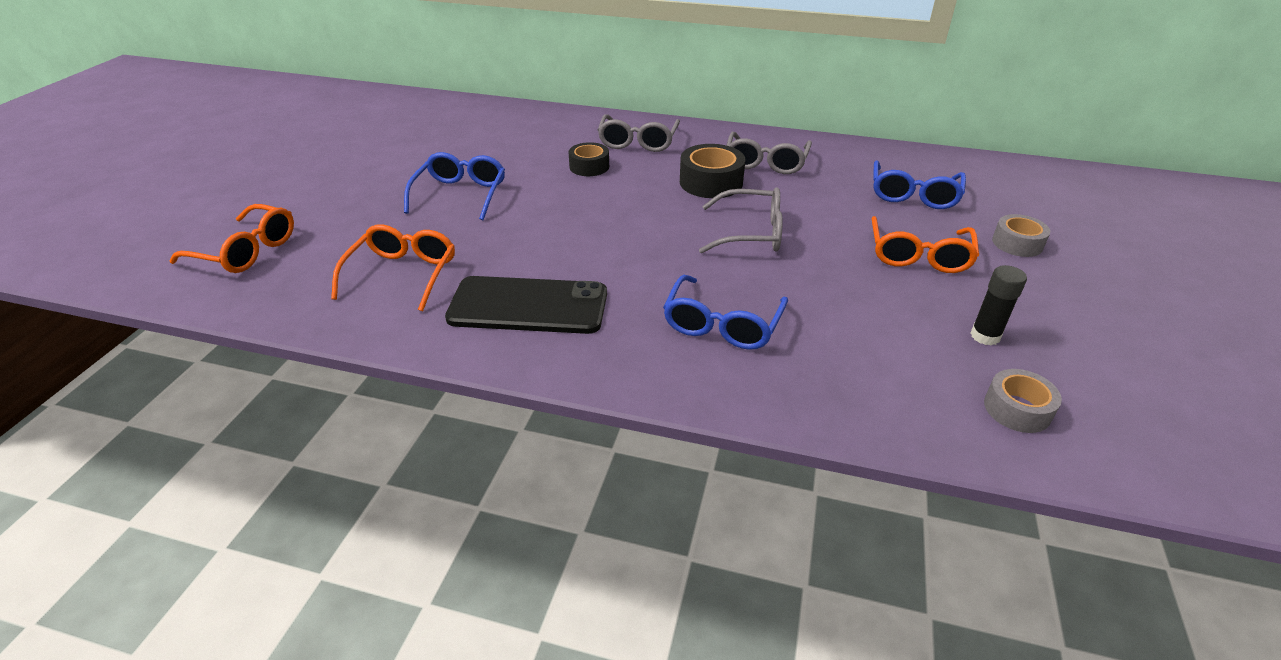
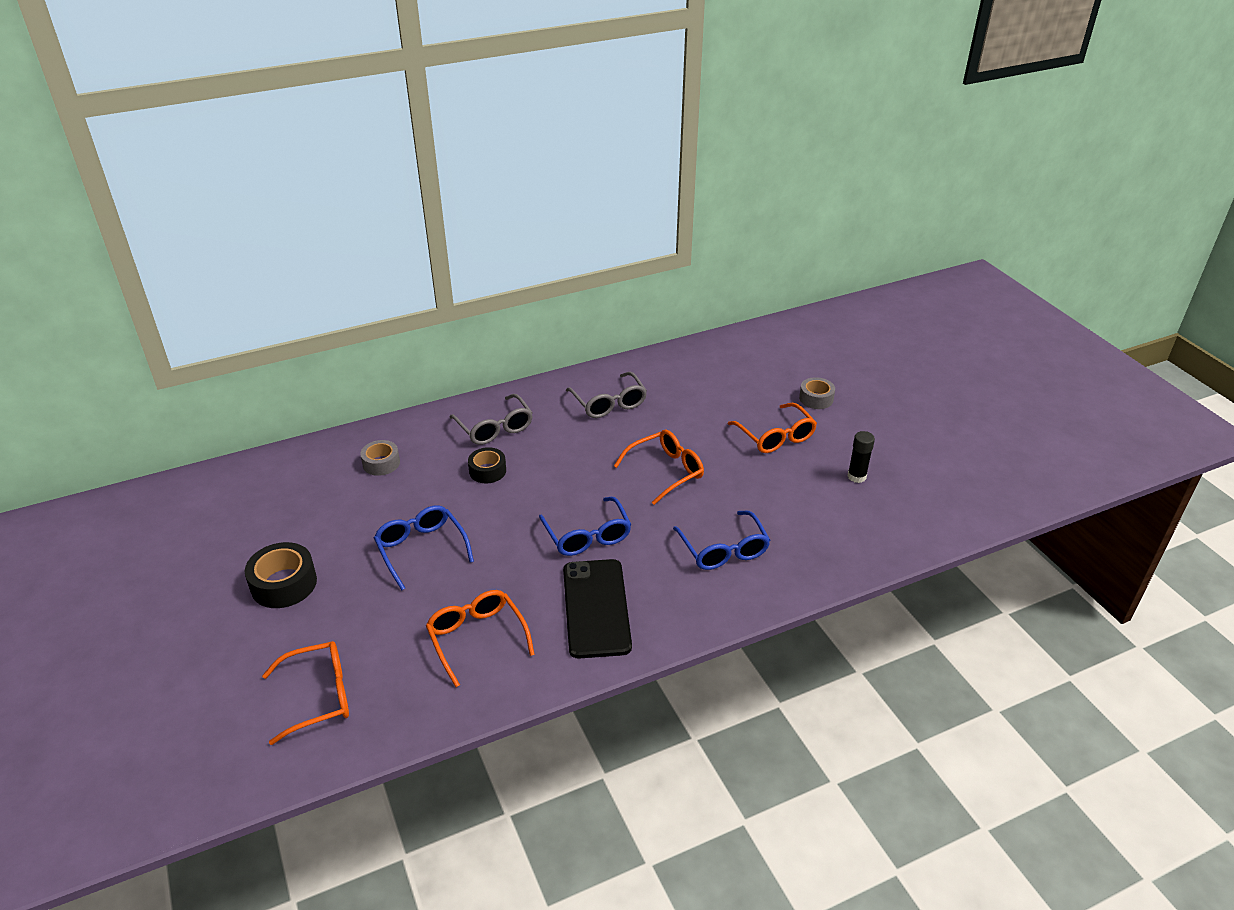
camera: 40 degrees left, 0 degrees up
(528, 306) = (596, 608): black phone -> black phone turned 60 degrees counterclockwise
(711, 182) = (592, 441): black tape -> black tape (284, 584)
(751, 233) = (666, 471): grey glasses -> orange glasses
(913, 195) = (728, 387): blue glasses -> blue glasses (587, 536)
(1017, 409) = (907, 514): grey tape -> grey tape (381, 463)

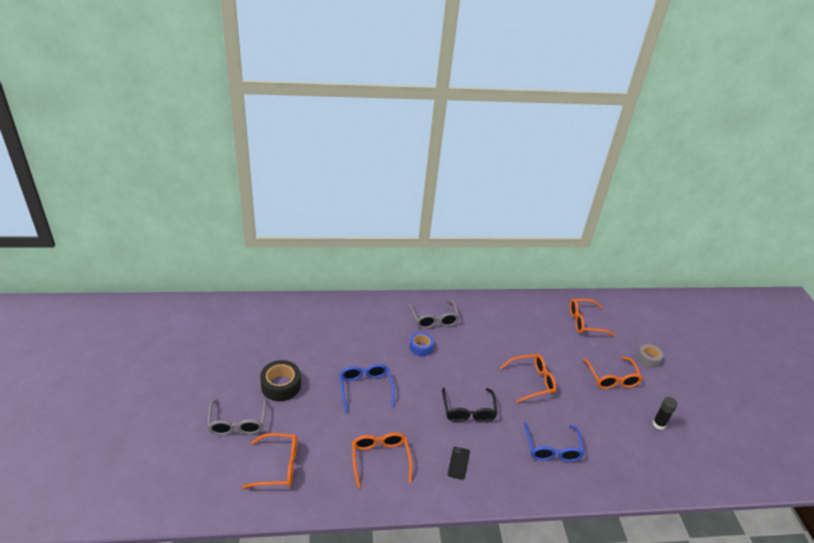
camera: 15 degrees right, 0 degrees up
(381, 463) = (359, 323): grey tape -> none
(487, 471) = (421, 347): black tape -> blue tape
(587, 536) = (468, 411): blue glasses -> black glasses
(596, 608) = (458, 463): black phone -> black phone, size x0.44
(609, 403) = (510, 322): grey glasses -> grey glasses (237, 423)
(714, 375) = (584, 322): none -> orange glasses

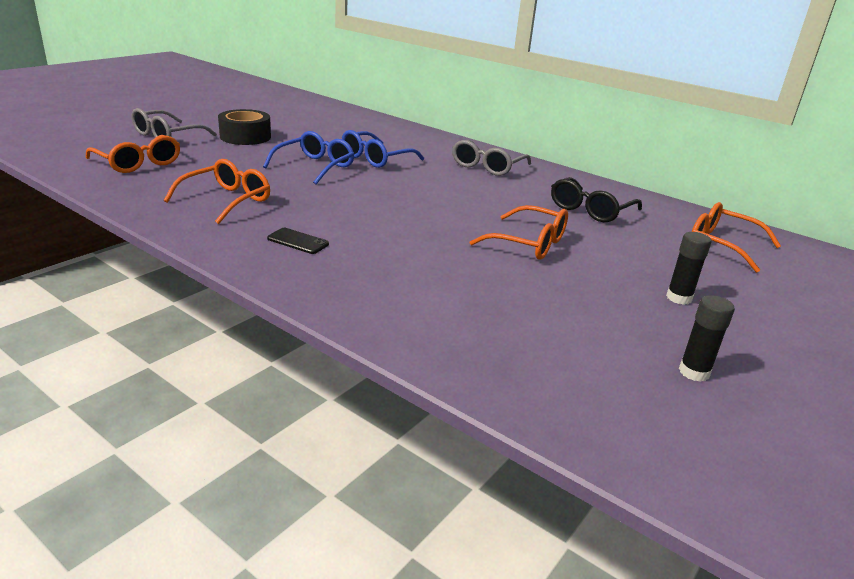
camera: 45 degrees right, 10 degrees down
(421, 347) = (431, 172): blue tape -> none
(458, 463) = (298, 241): black phone -> black phone turned 60 degrees clockwise
(468, 411) = (392, 222): black glasses -> black glasses (590, 210)
(552, 449) = (443, 294): blue glasses -> blue glasses (375, 159)
(612, 378) = (679, 298): orange glasses -> black glue stick
(648, 358) = (797, 316): grey tape -> none

